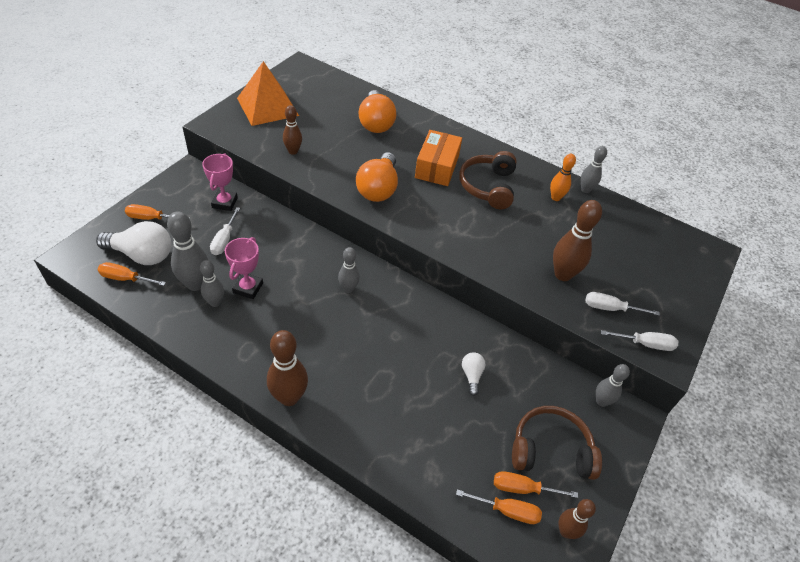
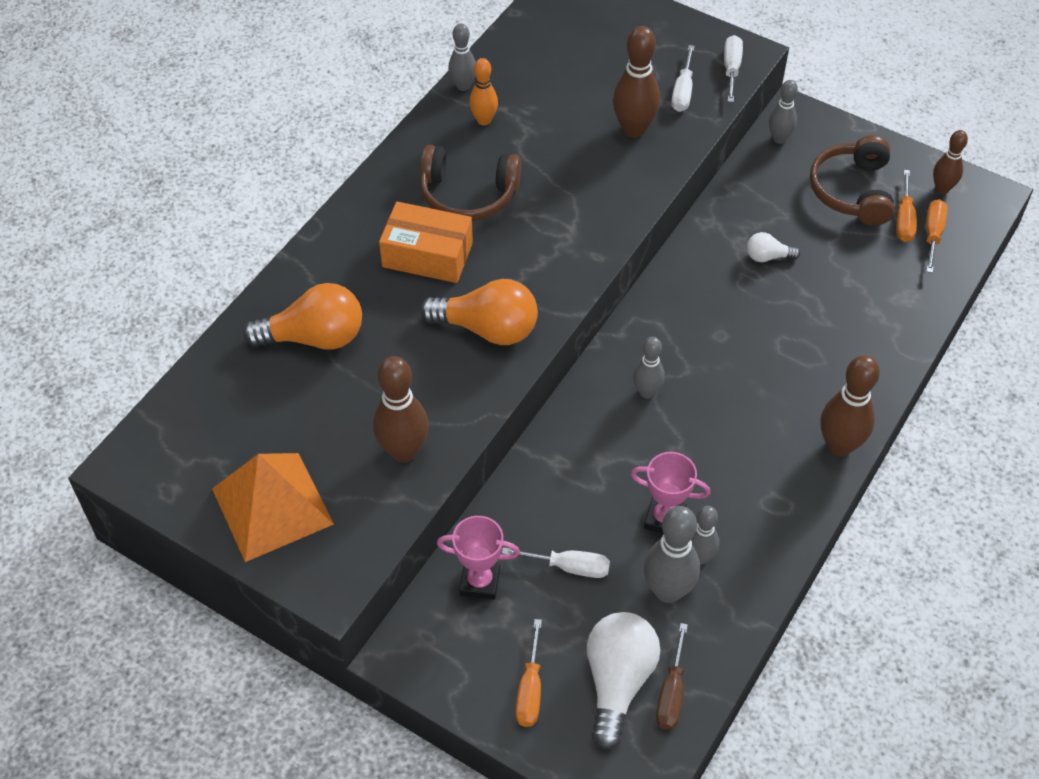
camera: 85 degrees left, 5 degrees up
(125, 278) = (671, 693): orange screwdriver -> brown screwdriver
(293, 151) = (403, 451): brown bowling pin -> brown bowling pin, size x1.62

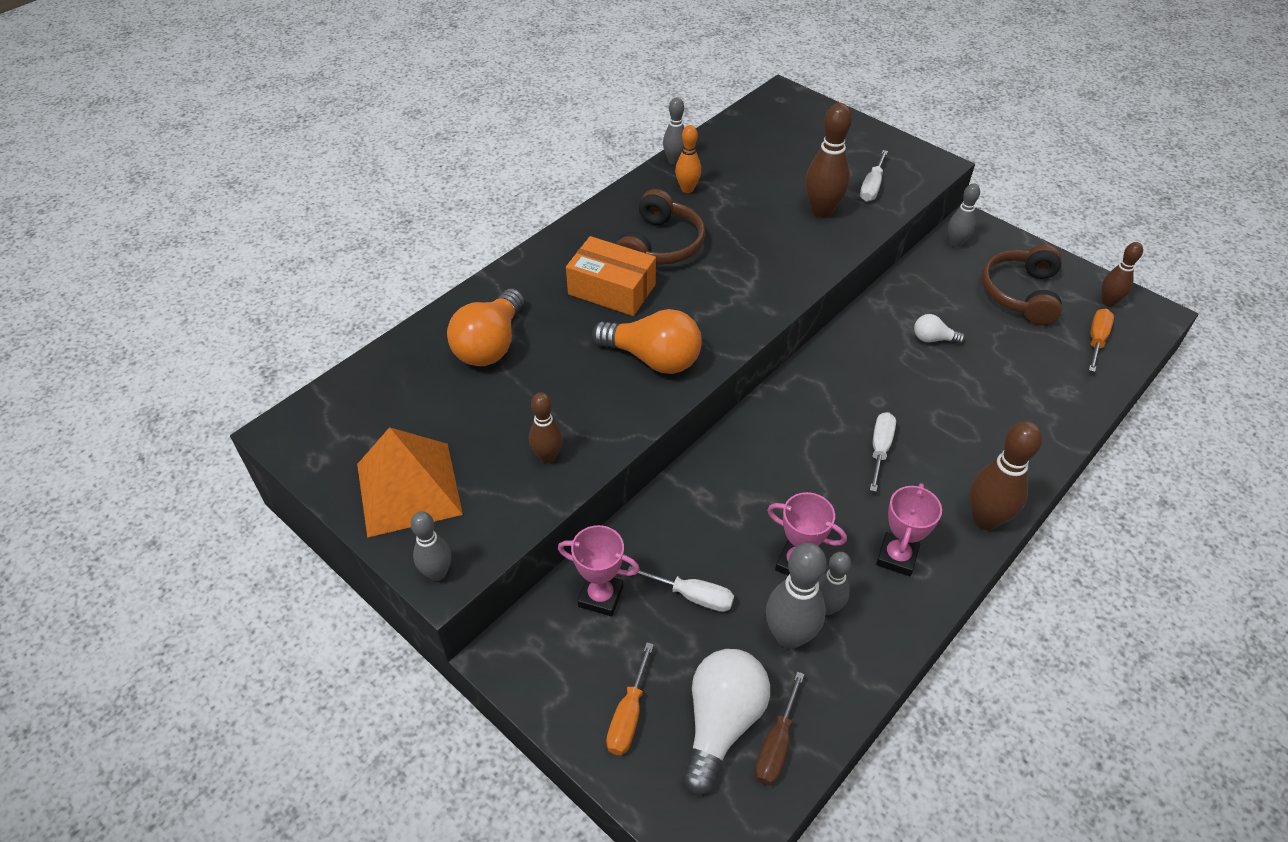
camera: 10 degrees right, 5 degrees down
(314, 337) = (490, 345): orange light bulb -> orange light bulb turned 105 degrees clockwise
(403, 451) = (548, 456): brown bowling pin -> brown bowling pin, size x0.62
(468, 194) = (660, 245): brown headphones -> brown headphones turned 90 degrees counterclockwise
(647, 392) = (799, 442): grey bowling pin -> grey bowling pin (437, 573)
(731, 69) = (919, 174): white screwdriver -> white screwdriver (880, 449)
(759, 497) = (897, 557): none -> pink trophy
(904, 219) = (1069, 323): orange screwdriver -> none

